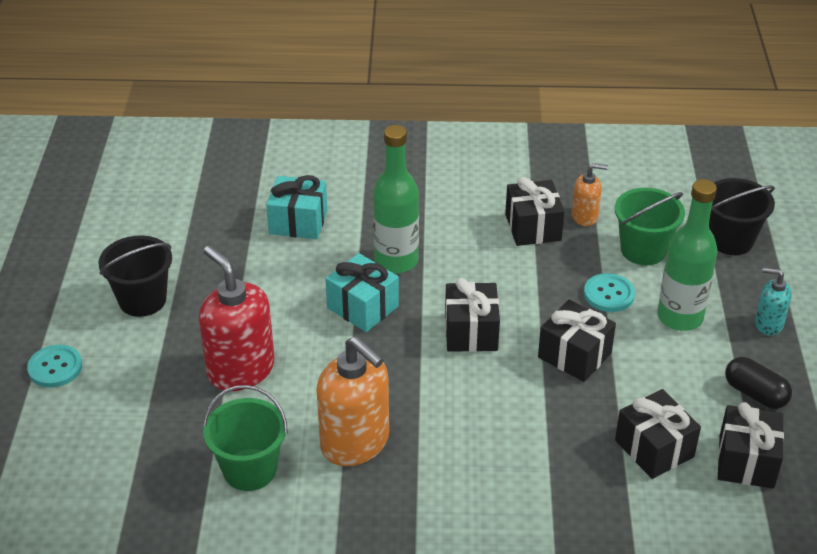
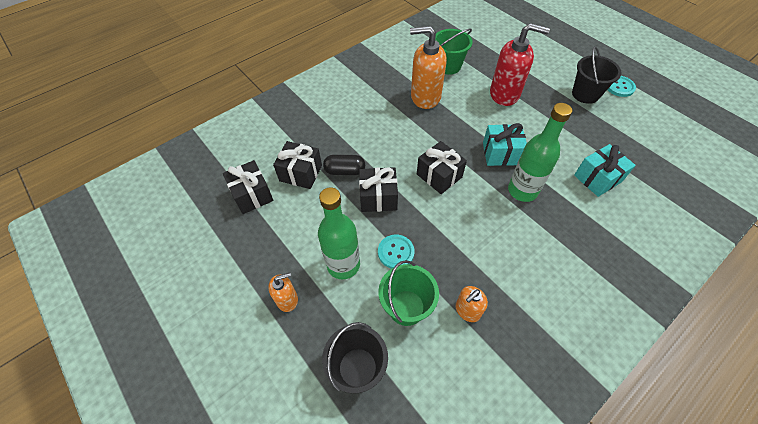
camera: 140 degrees right, 15 degrees up
(55, 368) = (564, 53): turquoise button -> turquoise button (619, 87)
(533, 227) = (486, 273): black gift -> none
(755, 394) = (268, 239): black capsule -> black capsule (345, 171)
(768, 324) = (287, 299): turquoise soap dispenser -> orange soap dispenser

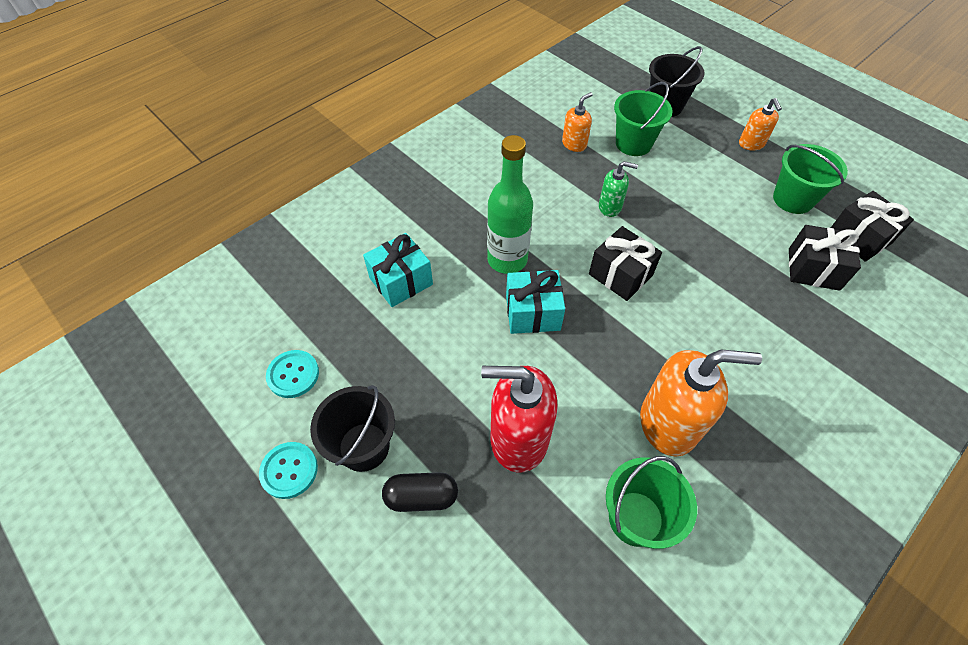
camera: 175 degrees right, 0 degrees up
(283, 232) = (792, 199): none -> green bucket
(287, 299) = (751, 144): orange soap dispenser -> orange soap dispenser turned 75 degrees counterclockwise
(343, 265) = (708, 173): green bottle -> none
(345, 171) = (753, 275): black capsule -> black capsule (421, 496)
(378, 197) = (694, 242): black gift -> none
(396, 252) = (656, 186): turquoise button -> turquoise button (293, 374)
(439, 232) = (610, 207): none -> green soap dispenser

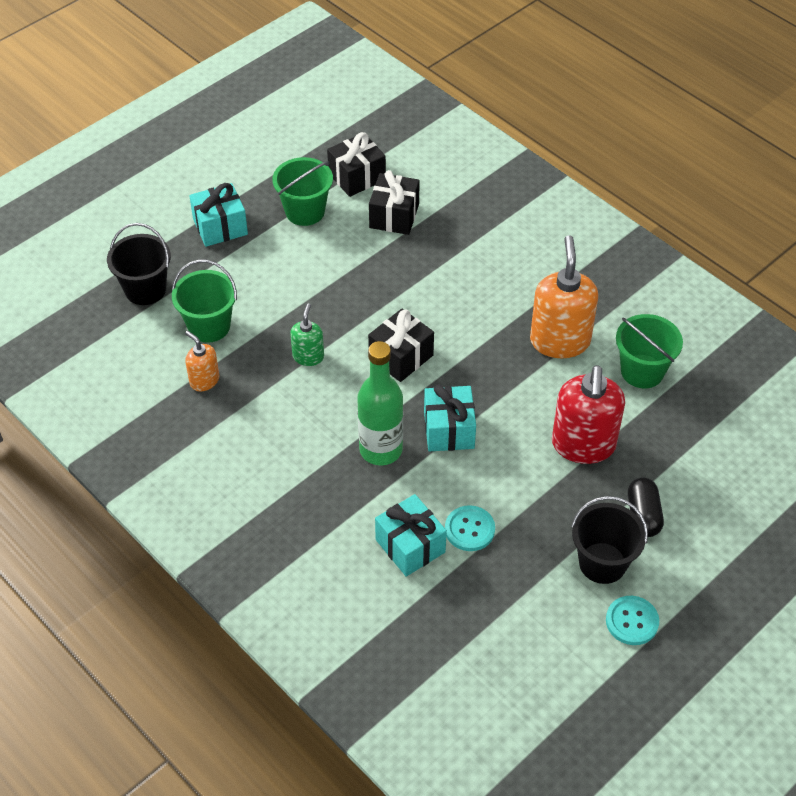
camera: 90 degrees left, 5 degrees down
(293, 374) = (531, 634): turquoise button -> turquoise button (469, 529)
(751, 144) = (220, 227): orange soap dispenser -> turquoise gift

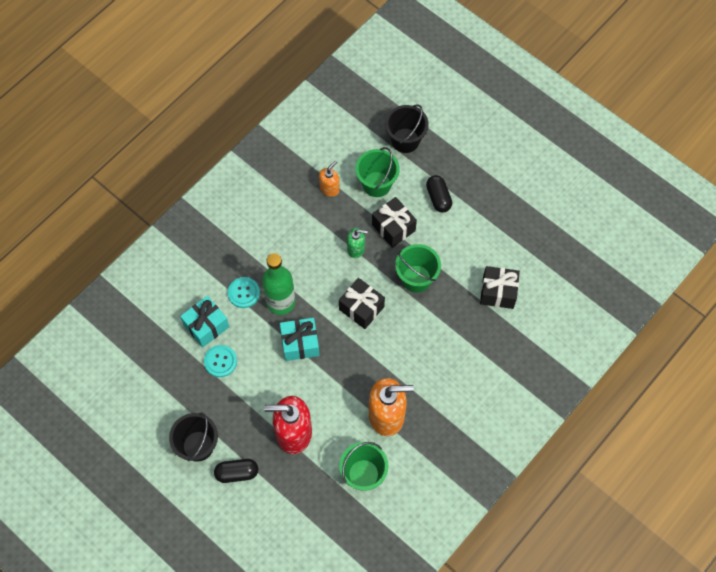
camera: 85 degrees right, 15 degrees up
(220, 227) = (470, 177): turquoise gift -> none
(245, 262) = (438, 198): none -> black capsule
(305, 211) = (494, 231): green bucket -> green bucket (416, 278)
(357, 177) = (536, 262): black gift -> black gift (393, 227)
(632, 621) = (155, 464): turquoise button -> turquoise button (244, 293)

